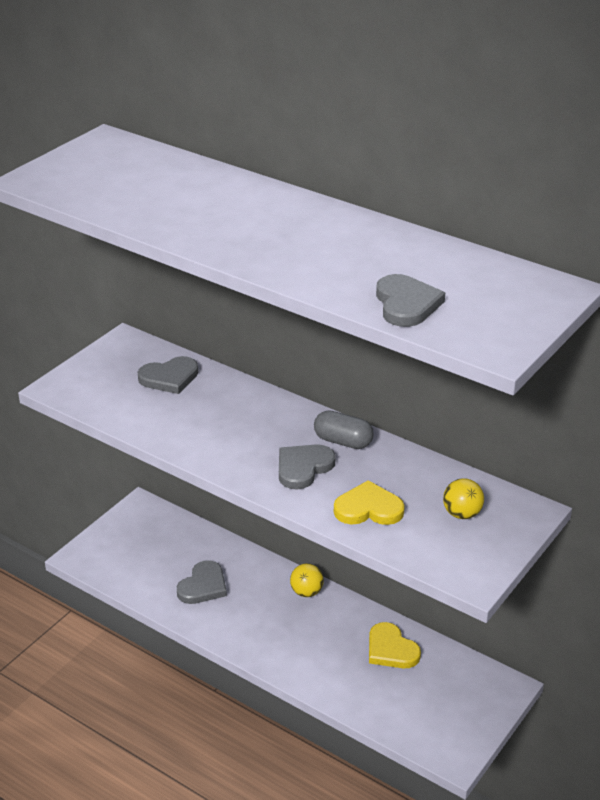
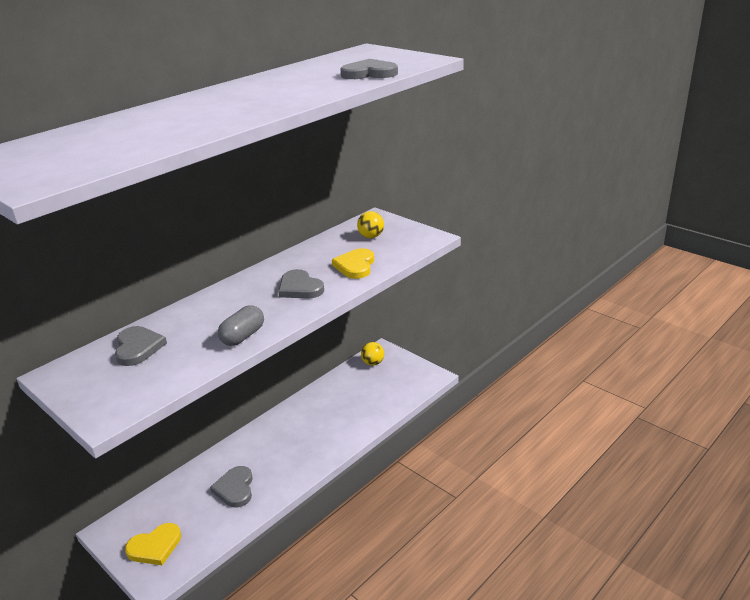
camera: 80 degrees left, 5 degrees down
(203, 586) = (235, 488): grey heart -> grey heart turned 135 degrees counterclockwise
(306, 592) = (266, 429): yellow ball -> yellow ball (373, 363)
(343, 441) = (276, 271): grey capsule -> grey capsule (243, 336)
(391, 649) = (337, 393): yellow heart -> yellow heart (155, 547)

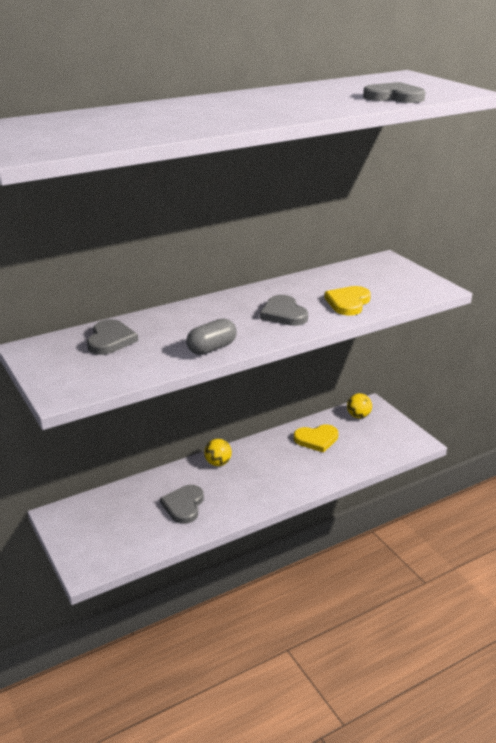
camera: 15 degrees right, 0 degrees up
(155, 547) = (94, 540): yellow heart -> yellow heart (316, 439)
(371, 236) = (375, 277): yellow ball -> yellow ball (218, 463)

